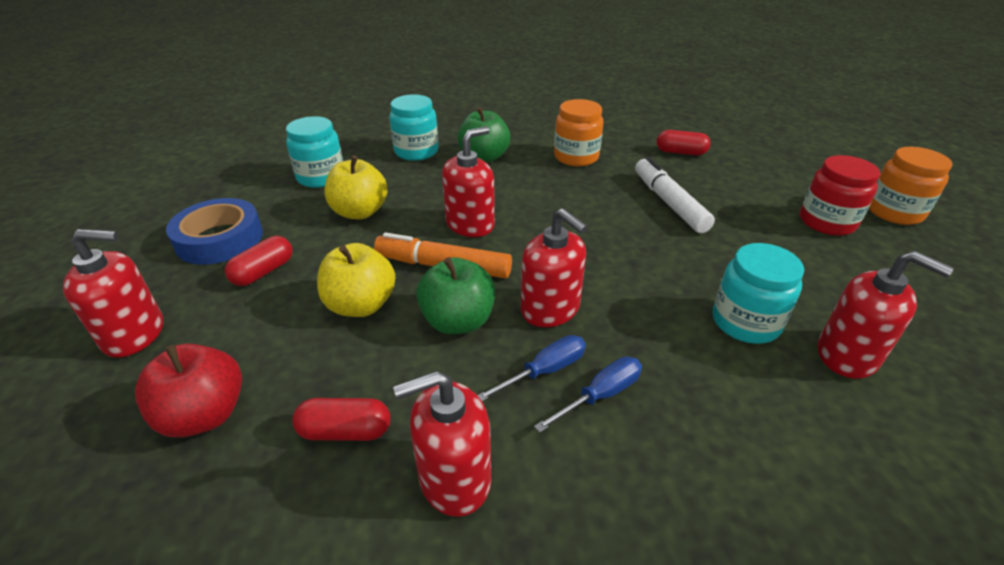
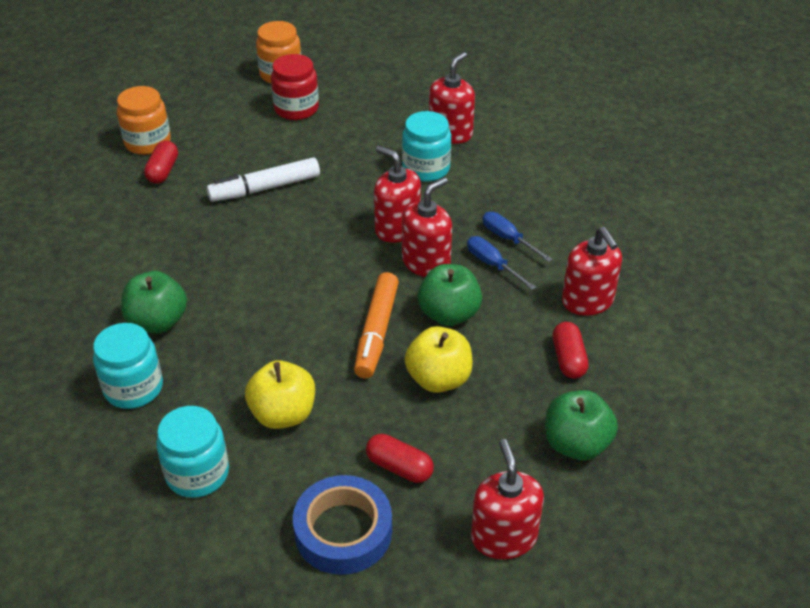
camera: 95 degrees left, 5 degrees up
(205, 415) = (576, 444): red apple -> green apple
(470, 224) = (306, 320): red soap dispenser -> red soap dispenser (397, 228)
(576, 157) = (165, 246): orange jar -> orange jar (147, 142)

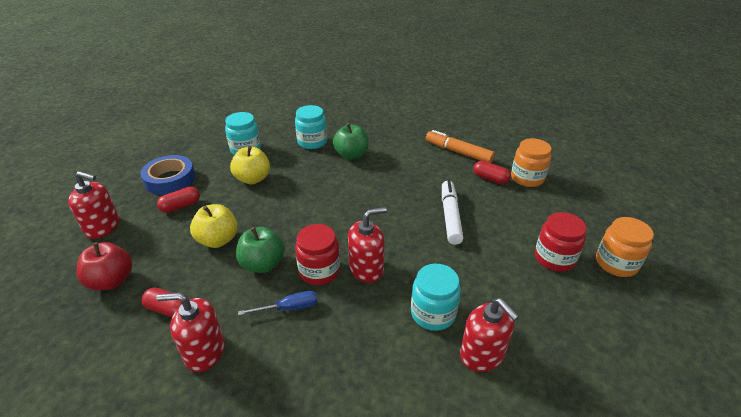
camera: 115 degrees right, 5 degrees down
(376, 332) = (277, 227): orange marker -> orange marker (458, 152)
(426, 263) = (319, 271): red soap dispenser -> red jar
(508, 239) = (310, 331): blue screwdriver -> none
(576, 444) = (111, 281): green apple -> red apple

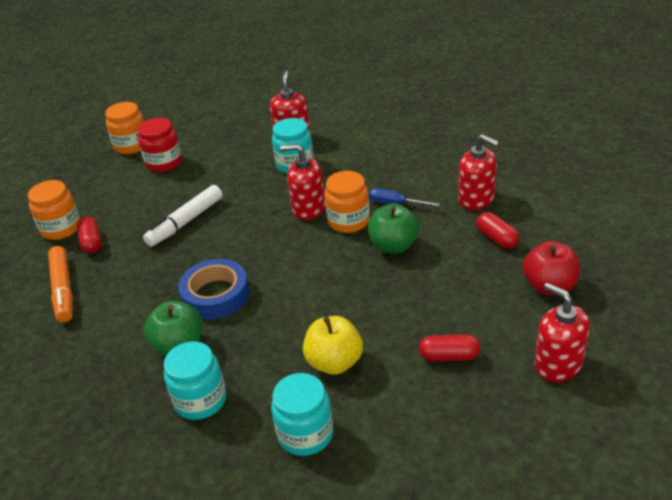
camera: 140 degrees left, 0 degrees up
(170, 179) = (449, 417): blue tape -> blue tape (216, 295)
(218, 240) = (424, 288): yellow apple -> none
(319, 271) = (348, 221): red jar -> orange jar

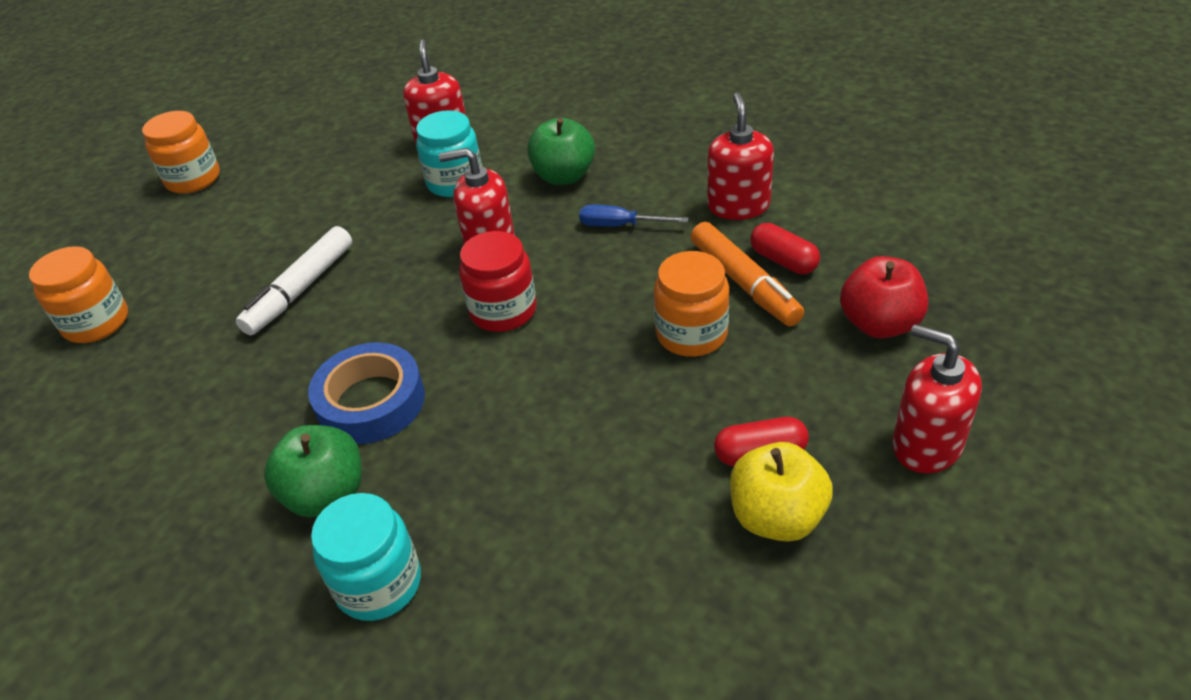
camera: 10 degrees left, 5 degrees up
(63, 290) = (114, 425): orange marker -> orange marker (744, 283)
(91, 242) = (151, 340): red capsule -> none
(164, 163) = (249, 201): red jar -> red jar (503, 311)
(305, 434) = (565, 617): turquoise jar -> none
(334, 362) = (585, 488): yellow apple -> yellow apple (776, 517)
(348, 221) = (556, 260): orange jar -> orange jar (691, 334)
(393, 246) = (633, 290): green apple -> green apple (564, 176)
(476, 199) = (738, 206): red soap dispenser -> red soap dispenser turned 120 degrees counterclockwise

